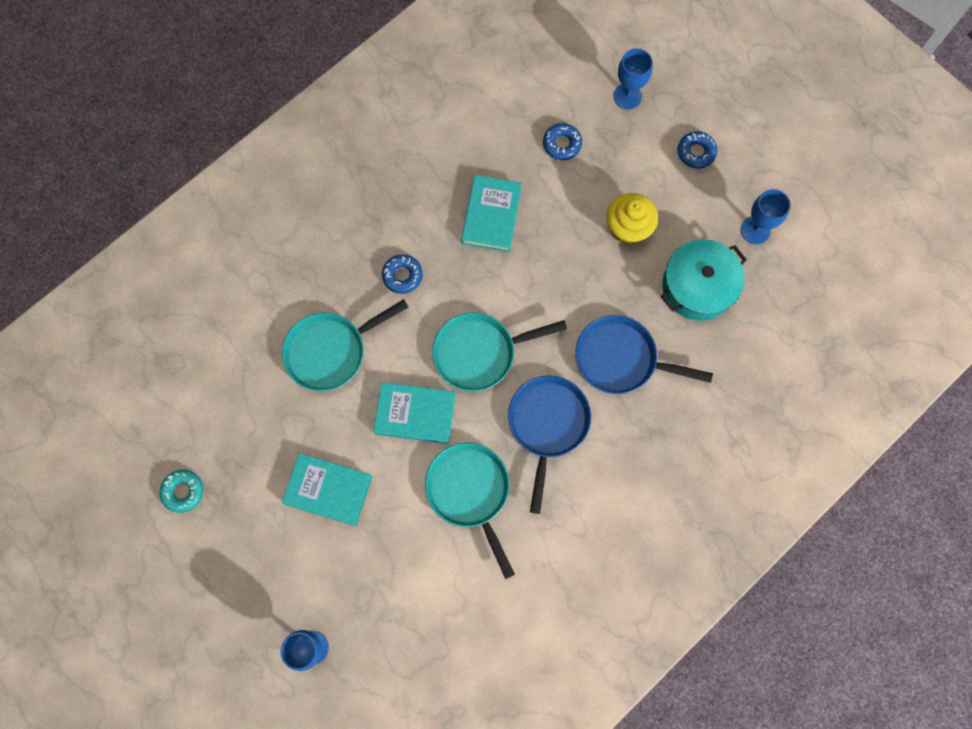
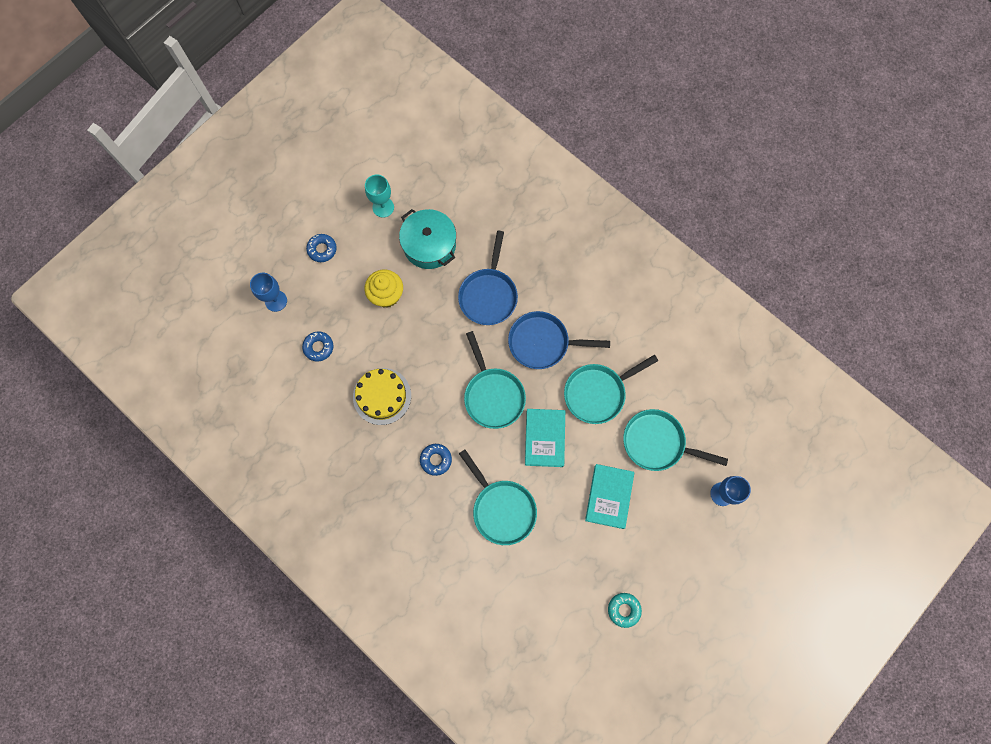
camera: 95 degrees left, 0 degrees up
(393, 566) = (657, 443): none -> turquoise pan
(491, 216) = (382, 396): turquoise book -> yellow cake
(755, 230) = (383, 207): blue goblet -> turquoise goblet

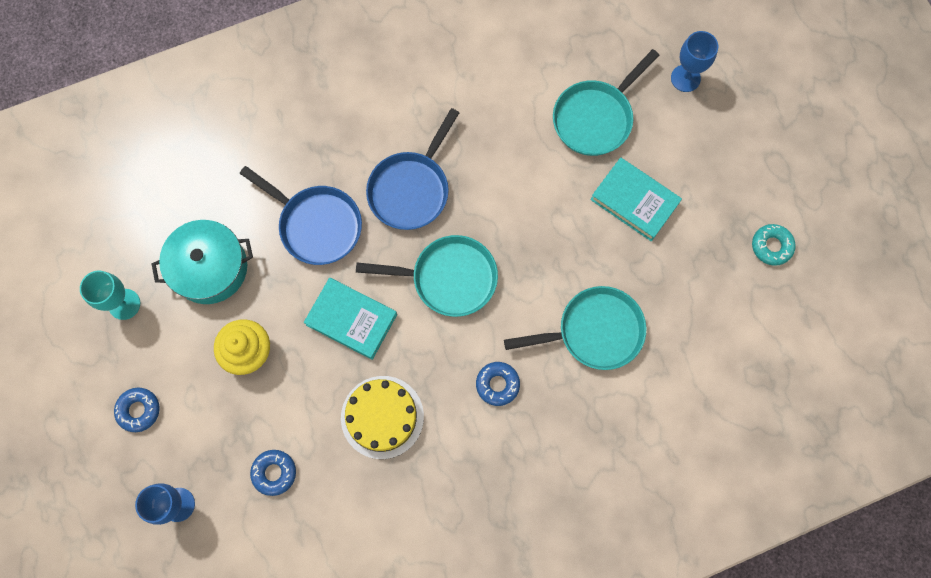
camera: 65 degrees left, 0 degrees up
(545, 438) = (531, 241): turquoise book -> turquoise book (351, 319)
(597, 393) = (505, 155): turquoise pan -> none

